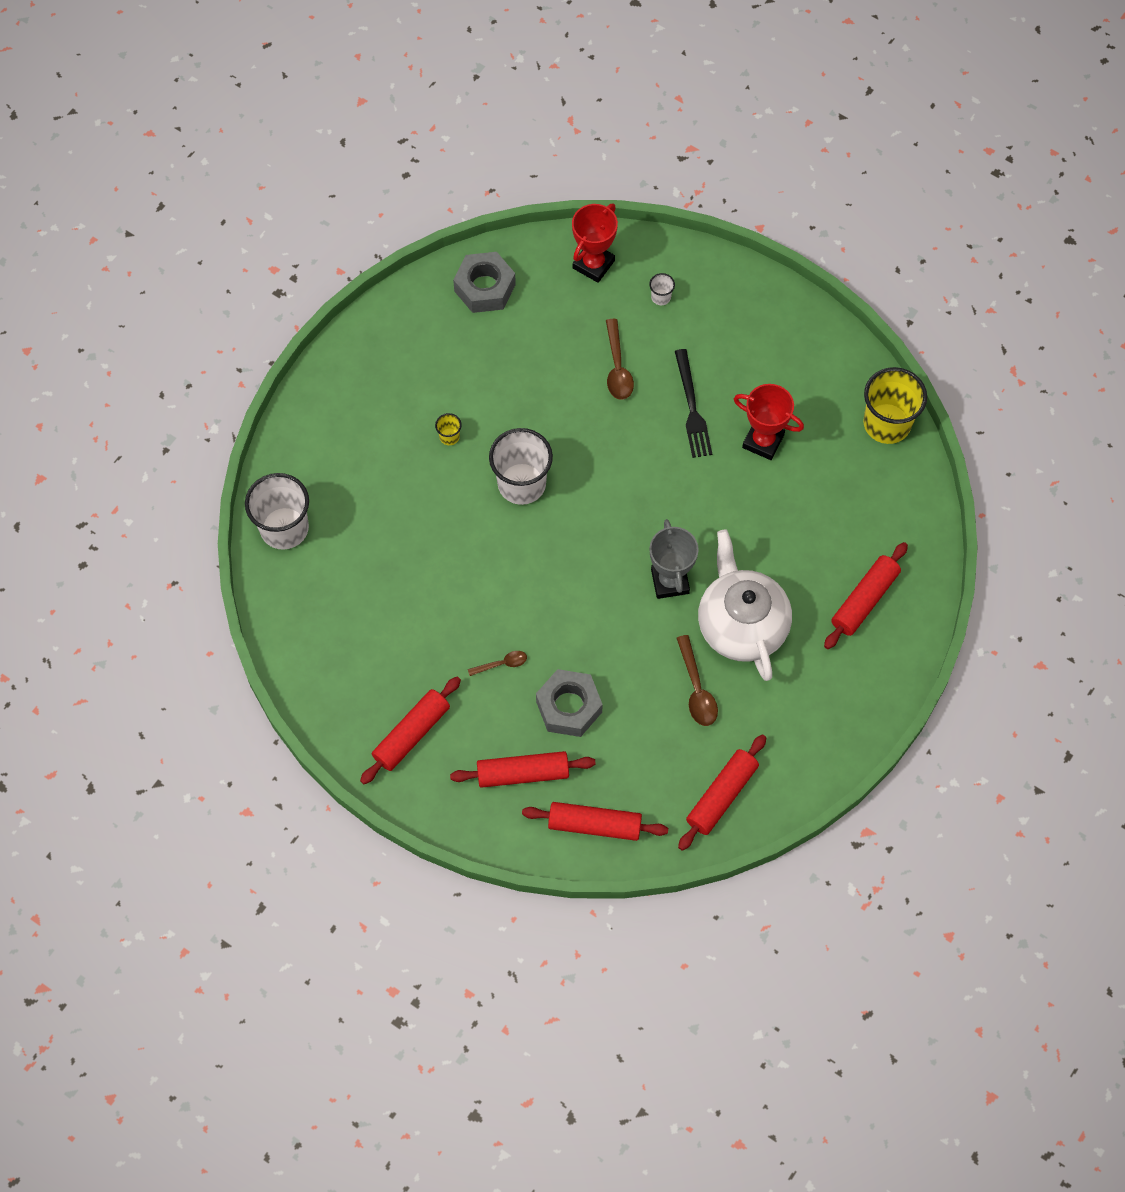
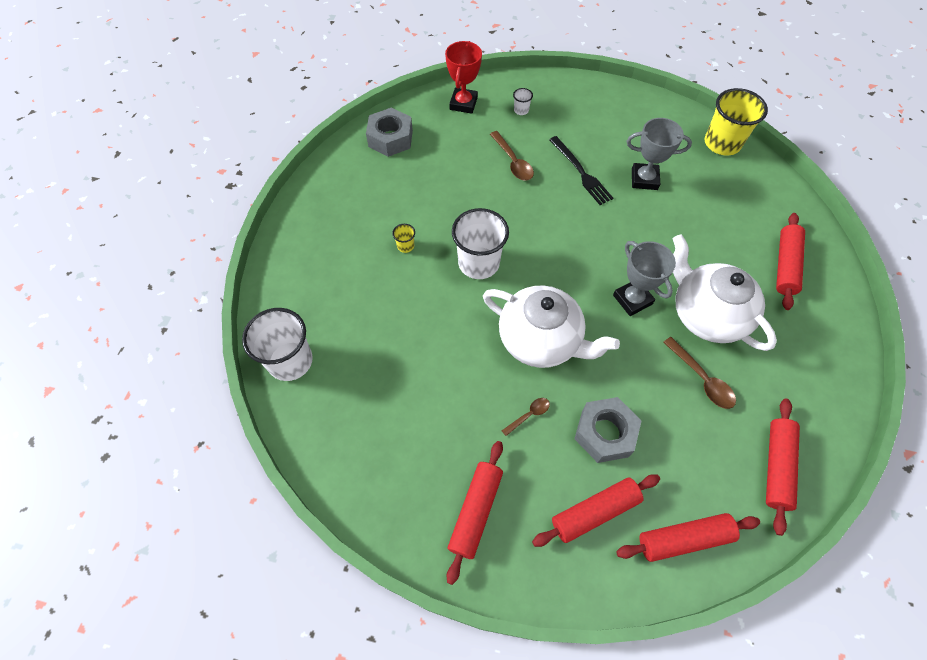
camera: 20 degrees left, 5 degrees down
(549, 592) = (540, 340): none -> white teapot
(763, 441) = (644, 179): red trophy -> grey trophy

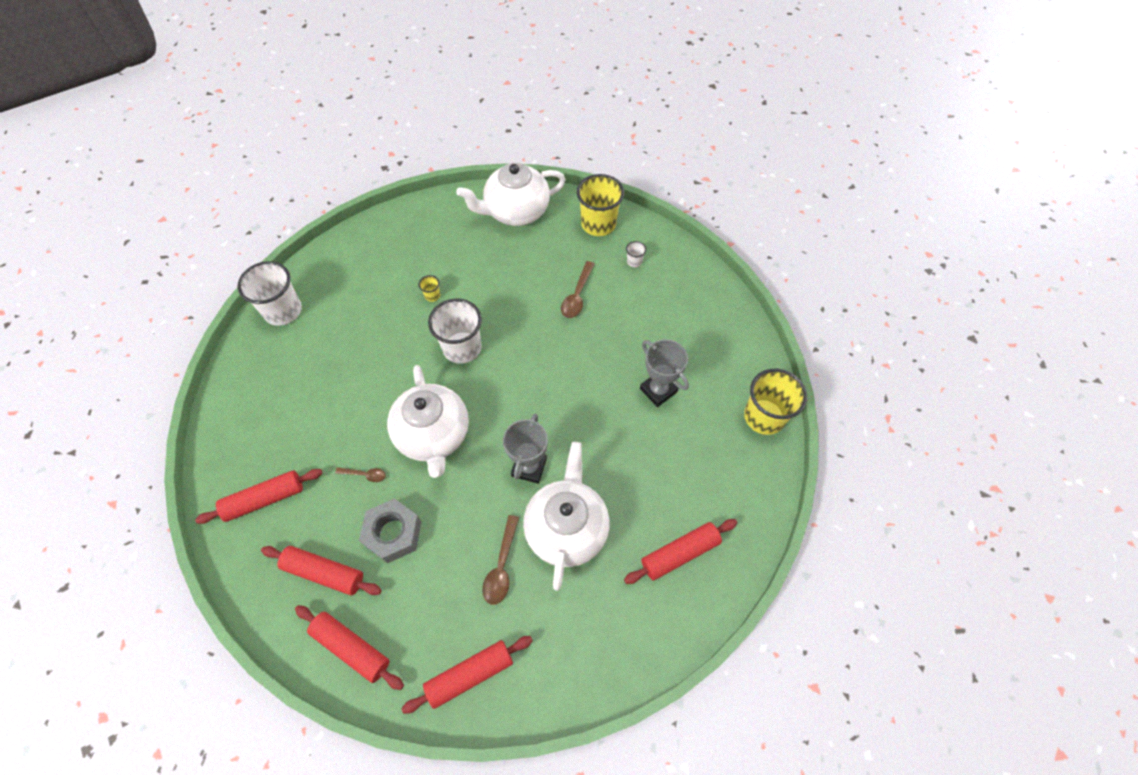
camera: 45 degrees right, 0 degrees up
(390, 138) = (516, 211): grey nut -> white teapot
(463, 103) = (598, 224): red trophy -> yellow cup
(581, 172) = (616, 344): black fork -> none

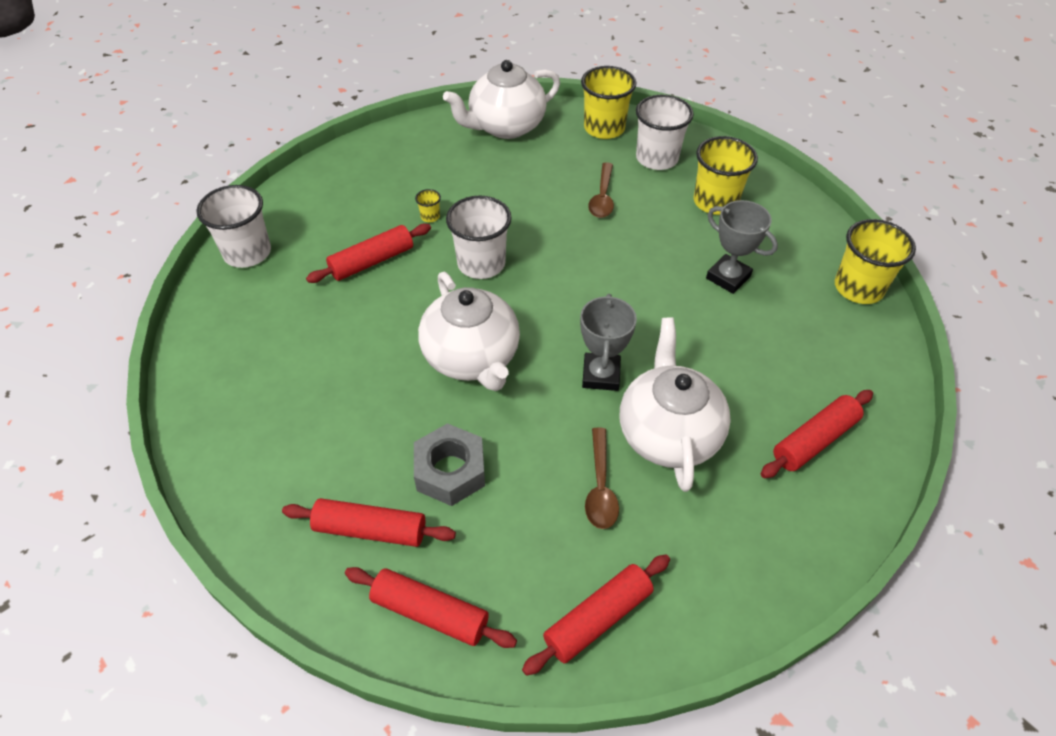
camera: 10 degrees left, 10 degrees down
(264, 499) = (269, 457): red rolling pin -> red rolling pin (372, 261)
(364, 475) = (396, 411): brown spoon -> none
(634, 261) = (657, 158): white cup -> white cup, size x2.36
(670, 313) = (715, 202): none -> yellow cup

